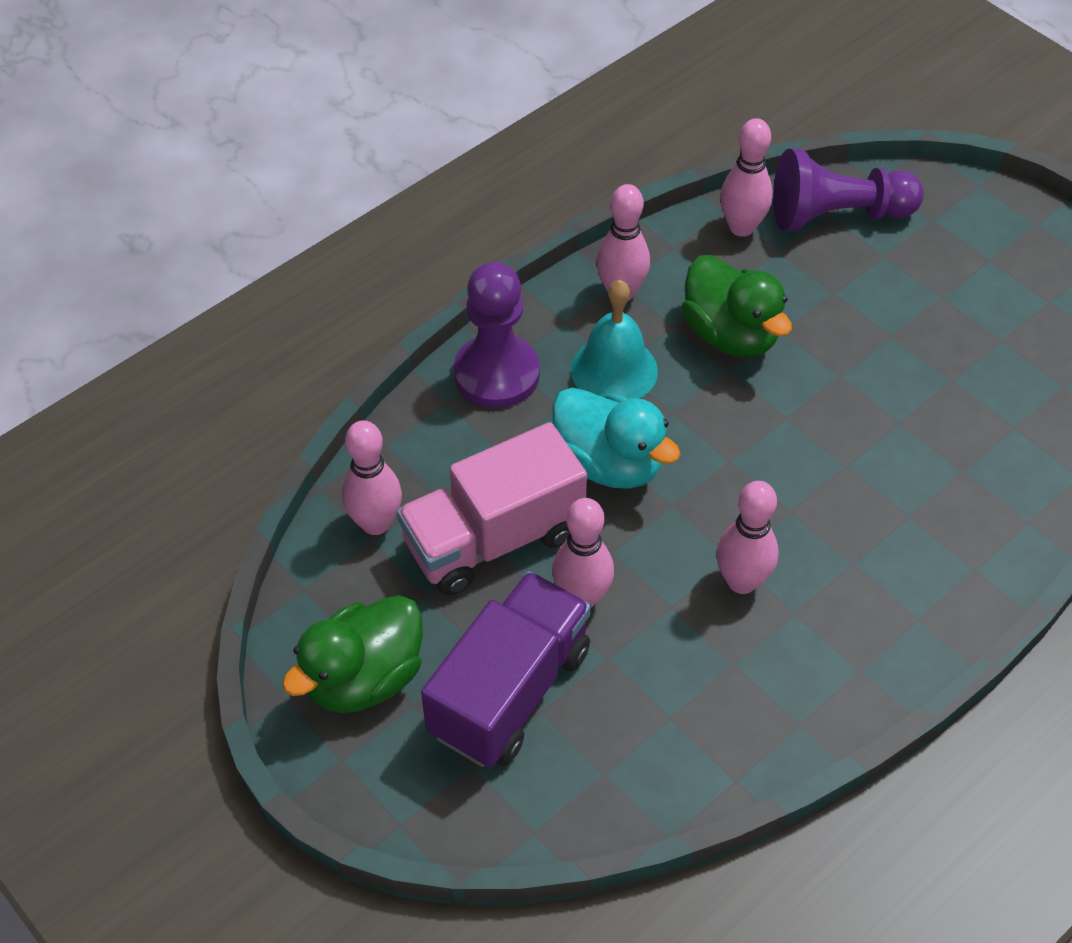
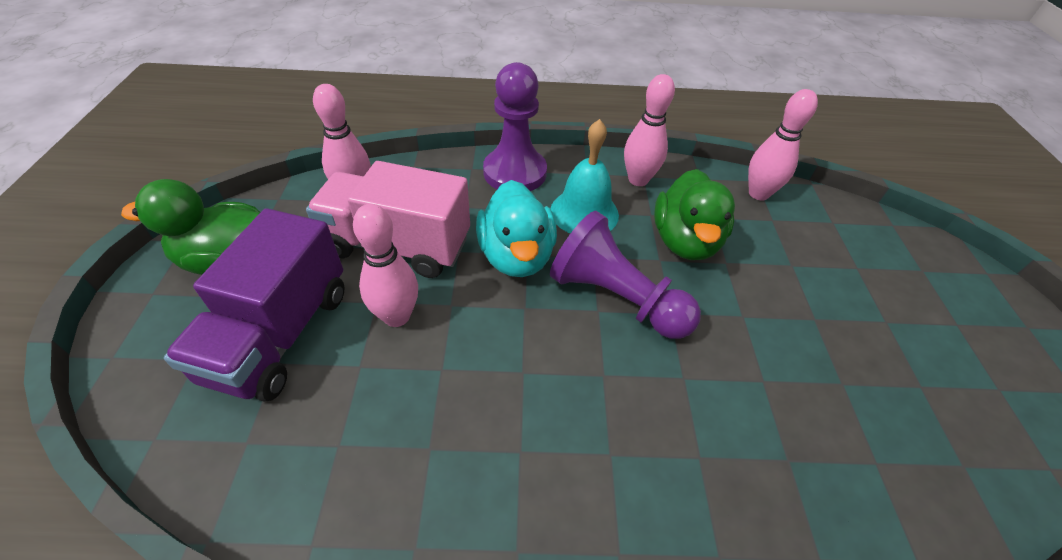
camera: 40 degrees right, 5 degrees down
(509, 691) = (280, 334): purple truck -> purple truck turned 120 degrees clockwise
(741, 581) = (509, 394): pink bowling pin -> none
(836, 215) = (840, 225): purple pawn -> purple pawn (616, 298)

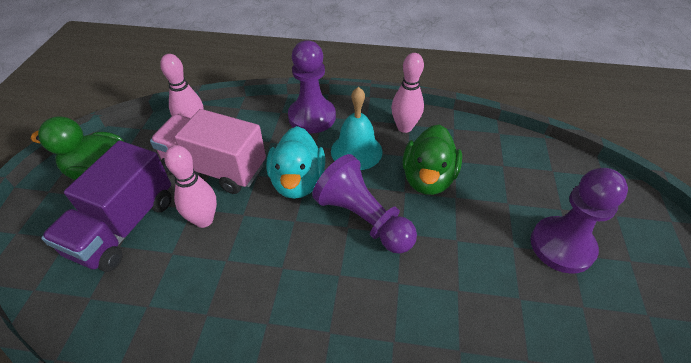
camera: 10 degrees right, 0 degrees up
(758, 194) = (498, 143): pink bowling pin -> none
(872, 313) = (562, 246): none -> purple pawn

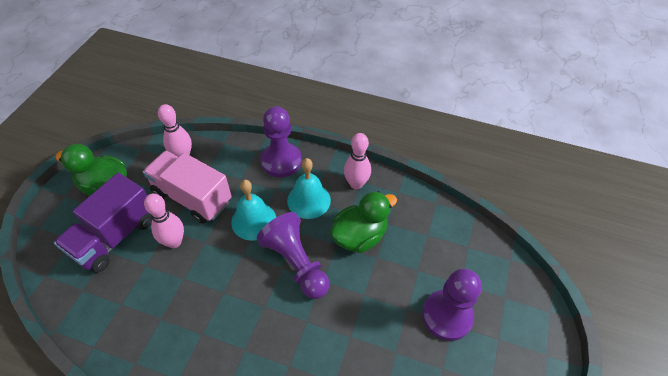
camera: 10 degrees right, 5 degrees up
(298, 181) = (253, 220): turquoise duck -> turquoise bell
(428, 178) = (359, 236): green duck -> green duck turned 150 degrees counterclockwise

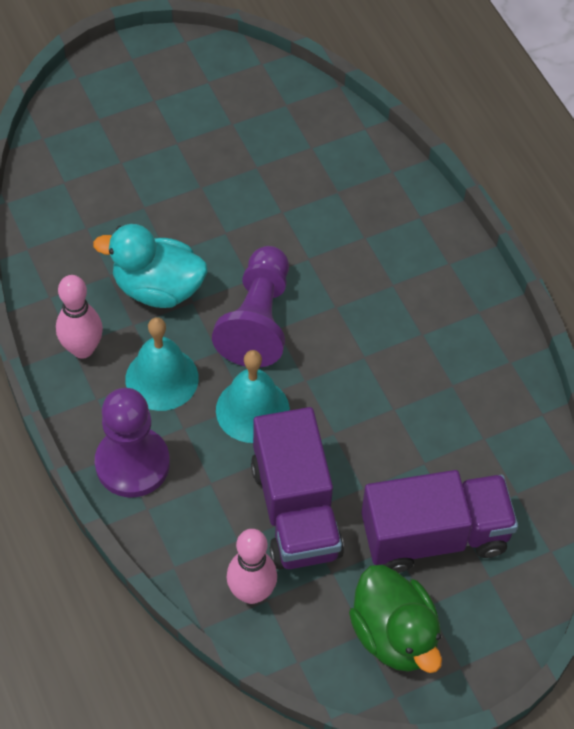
camera: 135 degrees left, 5 degrees up
(174, 242) = (368, 464): pink bowling pin -> none
(192, 197) = (296, 510): pink truck -> purple truck
(359, 236) = (158, 288): green duck -> turquoise duck
(447, 316) = (173, 151): purple pawn -> none

